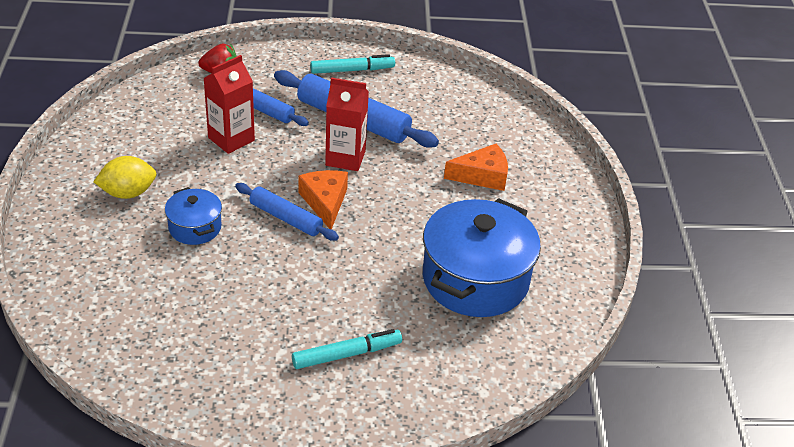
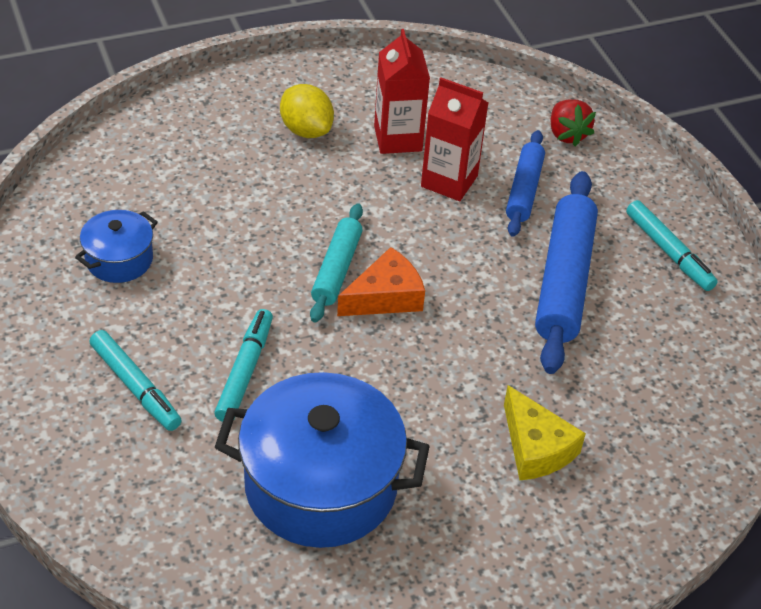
camera: 70 degrees right, 5 degrees up
(195, 227) = (279, 198): blue pot -> blue pot (119, 259)
(286, 218) = (336, 269): blue rolling pin -> turquoise rolling pin
(345, 158) = (481, 293): red carton -> red carton (398, 138)
(359, 291) = (245, 371): none -> turquoise marker
(482, 176) = (536, 448): orange cheese -> yellow cheese

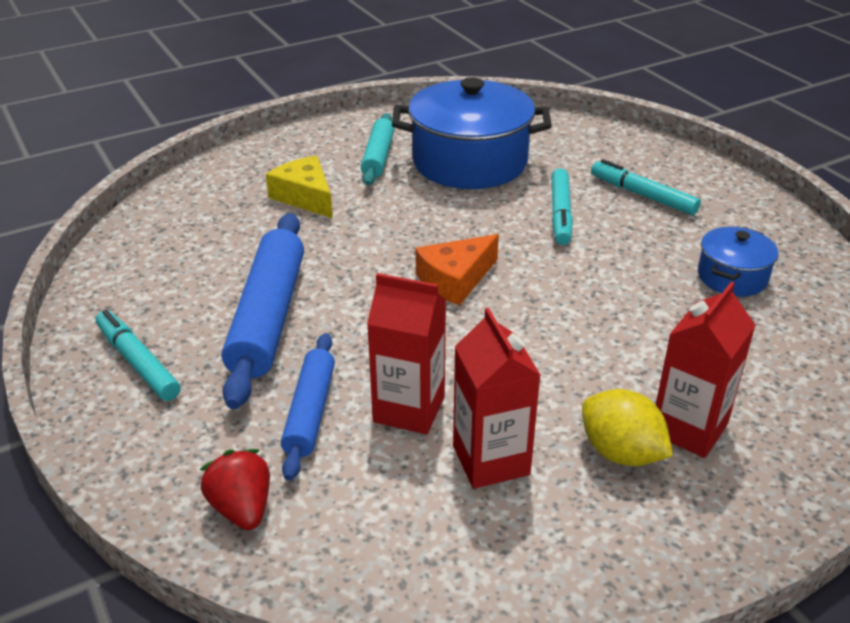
camera: 175 degrees right, 10 degrees down
(249, 138) = (689, 428): none -> red carton
(336, 269) = (512, 296): turquoise rolling pin -> turquoise rolling pin (378, 157)

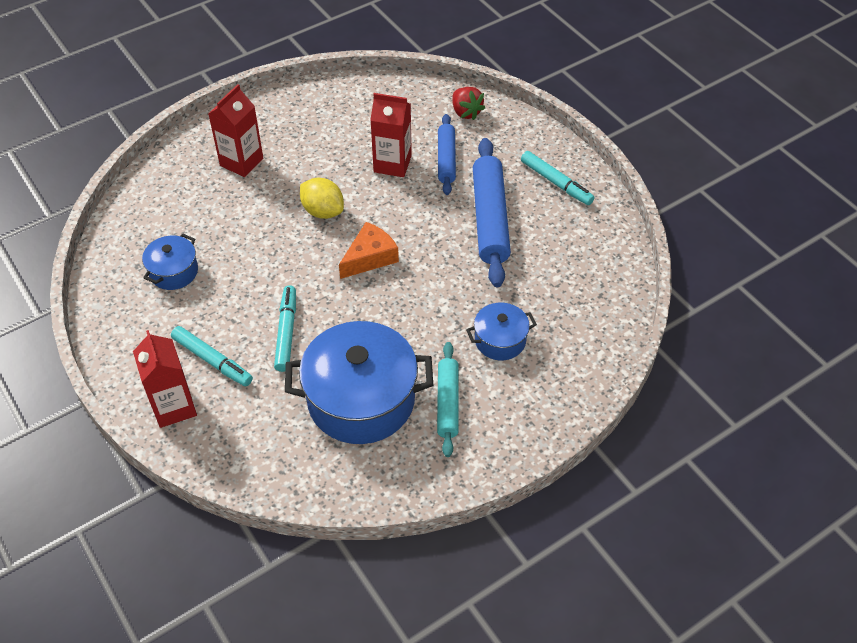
camera: 175 degrees right, 15 degrees up
(305, 197) = (500, 340): yellow cheese -> blue pot
(491, 460) = (348, 140): red carton -> red carton (174, 407)
(621, 453) = (281, 147): yellow lemon -> yellow lemon (323, 211)

